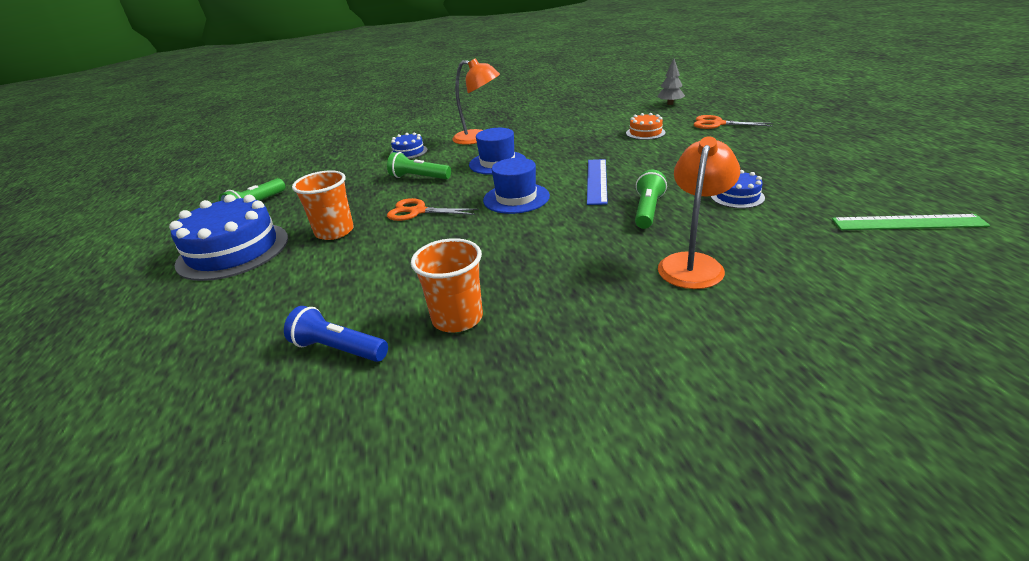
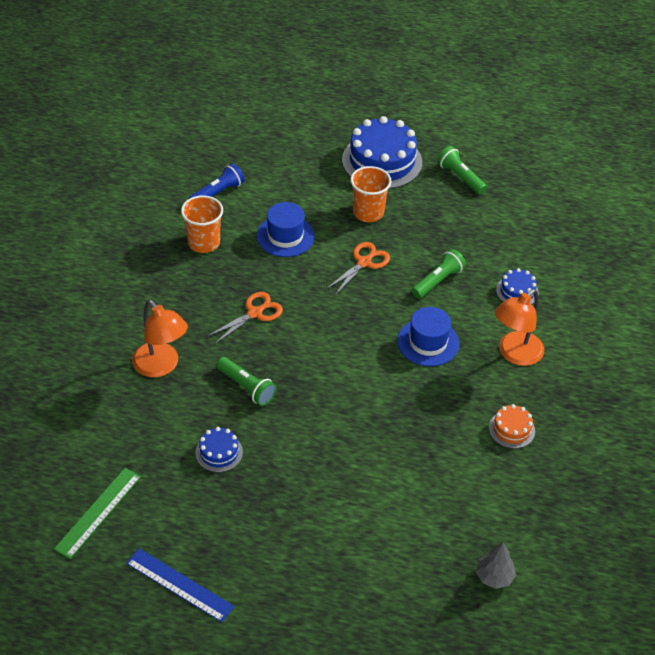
camera: 110 degrees right, 15 degrees up
(516, 198) = (337, 324): blue hat -> blue hat (285, 236)
(597, 181) = (326, 387): blue ruler -> blue ruler (179, 585)
(645, 133) = (412, 489): orange cake -> orange cake (511, 429)
(717, 124) = (384, 565): orange scissors -> orange scissors (255, 313)

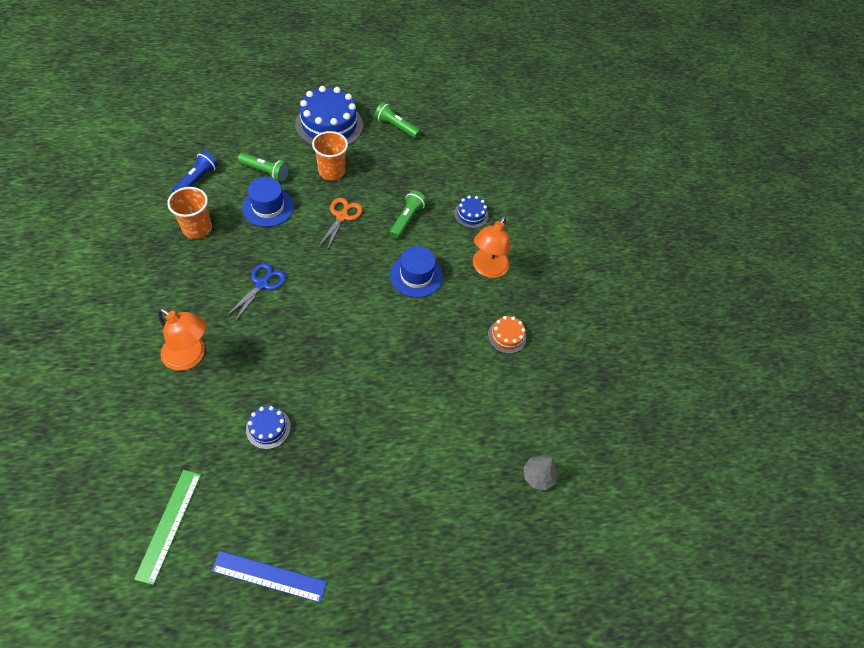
camera: 25 degrees left, 10 degrees up
(246, 387) = (275, 356): green flashlight -> green flashlight (265, 172)
(255, 313) = (262, 284): orange scissors -> blue scissors

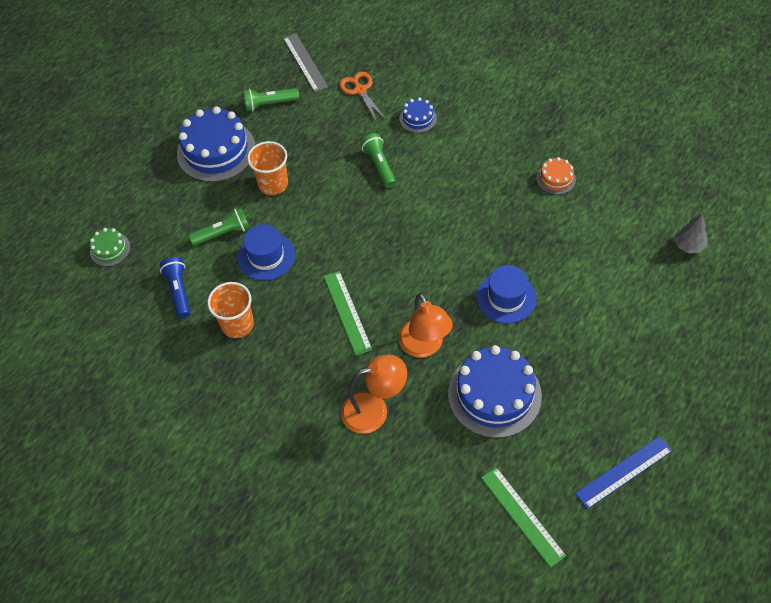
camera: 35 degrees left, 0 degrees up
(199, 124) = (110, 249): none -> green cake
(262, 284) = (347, 312): blue scissors -> green ruler
(268, 428) = (494, 394): blue cake -> blue cake, size x2.08
(342, 216) = (330, 209): orange scissors -> orange scissors (360, 90)
(416, 275) = (442, 198): blue hat -> blue hat (506, 297)
(450, 122) = (305, 62): none -> grey ruler
(487, 269) = (482, 146): orange lamp -> orange lamp (424, 346)

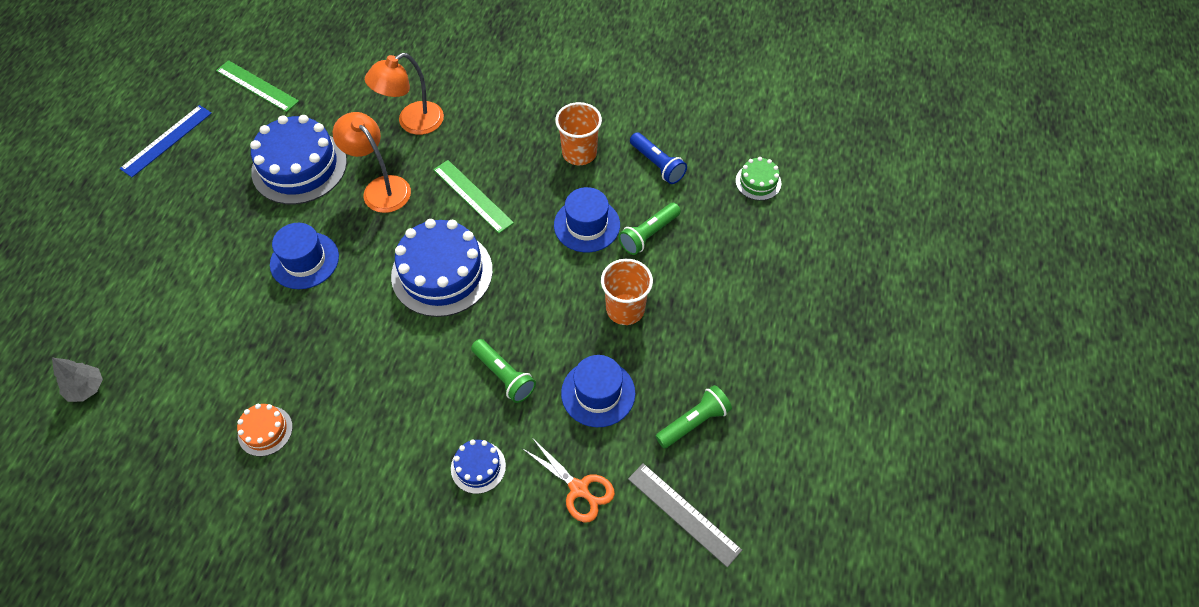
camera: 155 degrees right, 0 degrees up
(216, 150) = (721, 330): blue cake -> blue cake (442, 273)
(321, 137) = (598, 393): none -> blue hat

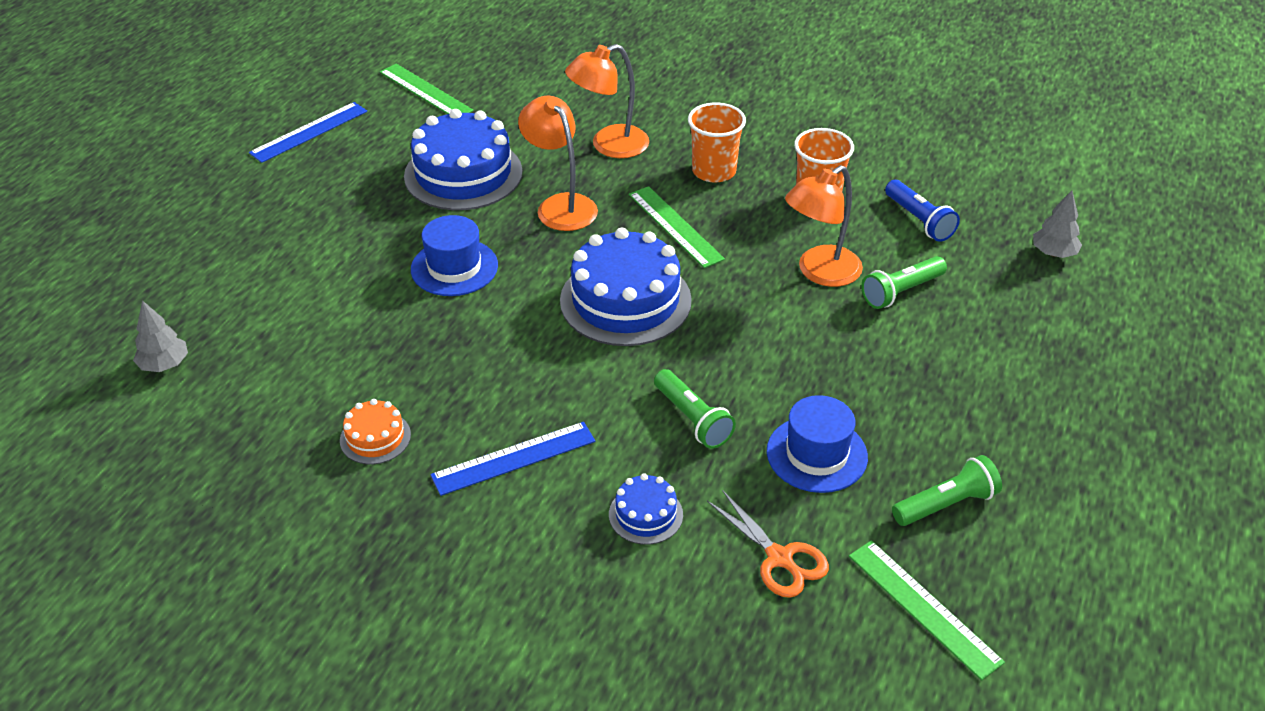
camera: 10 degrees right, 15 degrees down
(374, 433) = (514, 458): none -> blue ruler
(587, 225) = (820, 272): blue hat -> orange lamp
(625, 309) = (862, 367): orange cup -> orange cup (714, 171)
(683, 514) = (923, 608): grey ruler -> green ruler
(758, 182) = (1053, 253): green cake -> grey tree

